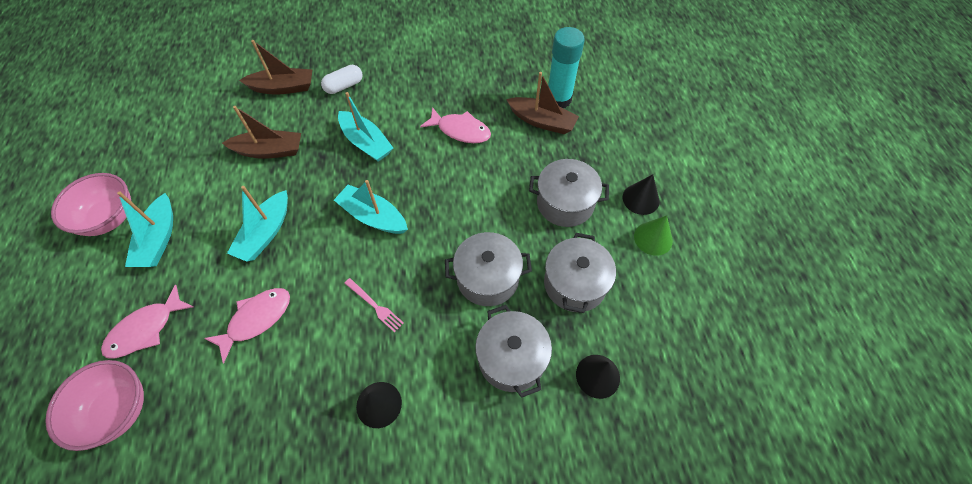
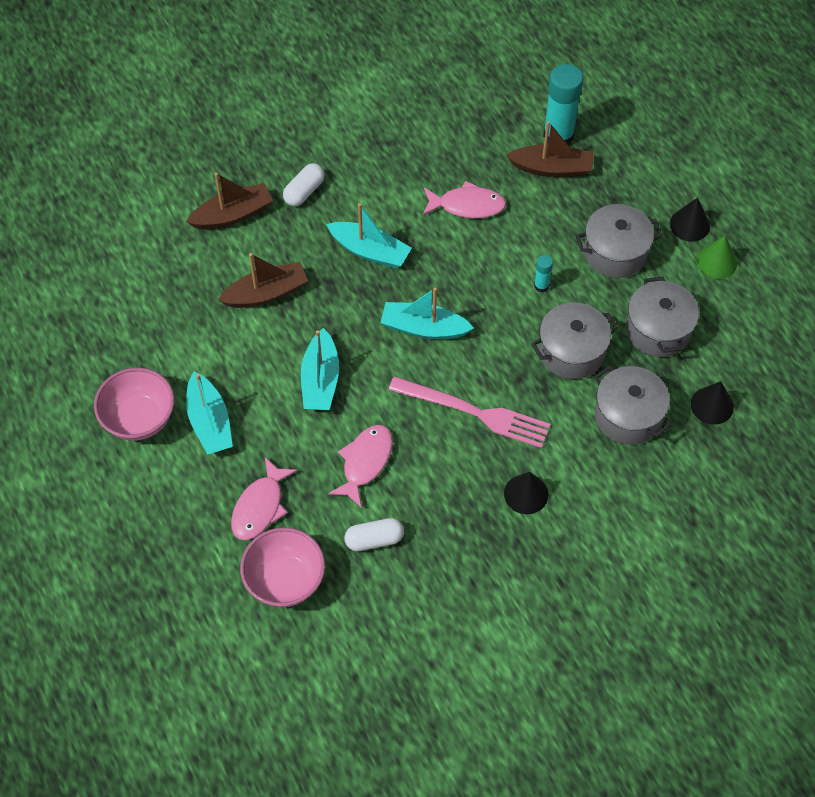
camera: 20 degrees left, 0 degrees up
(218, 399) = (374, 540): none -> white capsule
(375, 306) = (474, 412): pink fork -> pink fork, size x2.06
(489, 212) = (541, 286): none -> turquoise glue stick

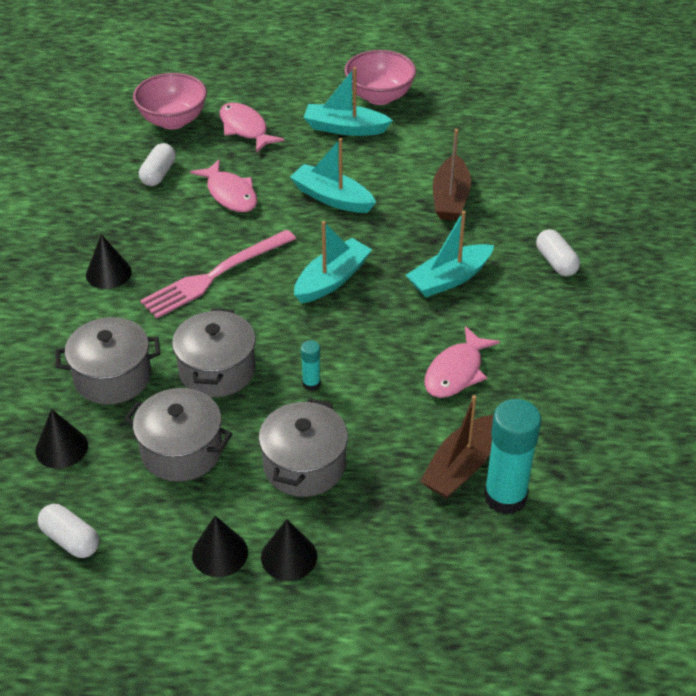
camera: 120 degrees right, 15 degrees down
(233, 214) = (558, 208): brown boat -> none
(716, 262) = (220, 553): green cone -> black cone
(773, 349) = (70, 540): none -> white capsule

